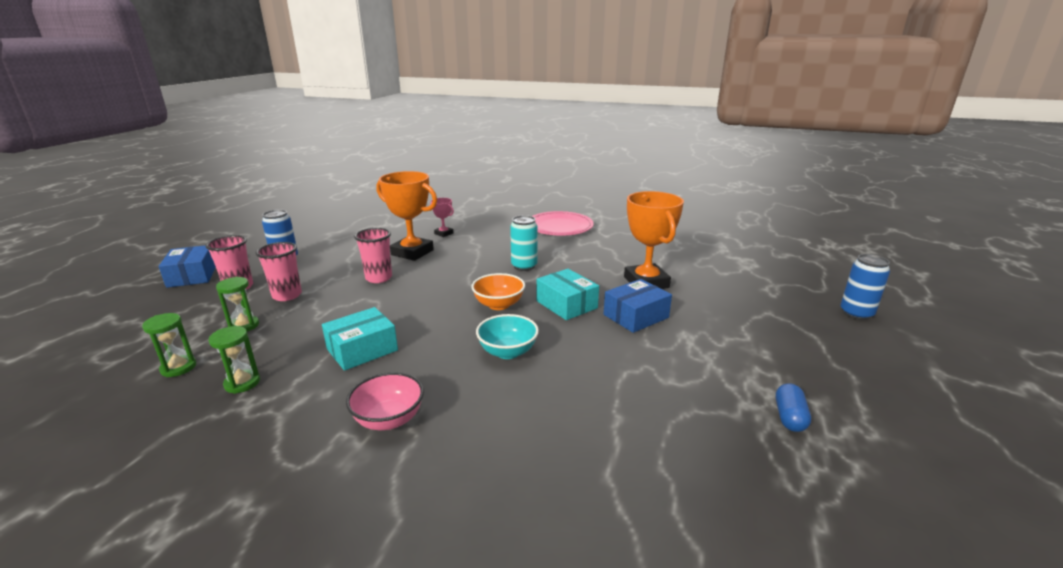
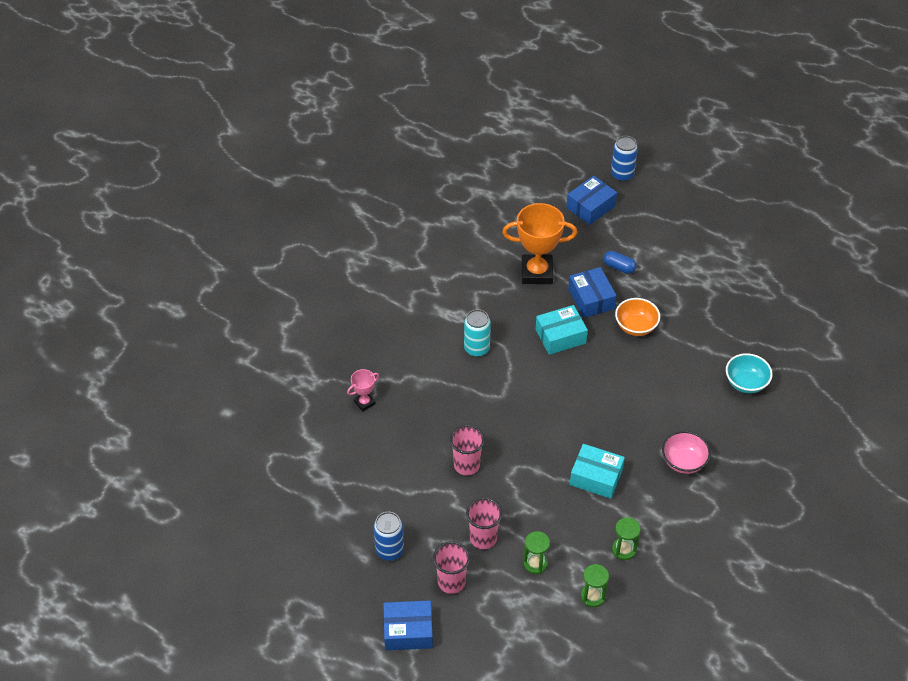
camera: 75 degrees left, 25 degrees up
(362, 349) = (596, 477): turquoise box -> turquoise box turned 45 degrees counterclockwise
(412, 252) = (410, 435): orange trophy -> none
(499, 305) = (548, 381): orange bowl -> orange bowl (635, 327)
(507, 352) = (621, 388): turquoise bowl -> turquoise bowl (746, 383)
(559, 227) = (383, 297): pink plate -> none
(776, 300) = (590, 207): none -> blue box
(789, 417) = (721, 270): blue capsule -> blue capsule (619, 267)

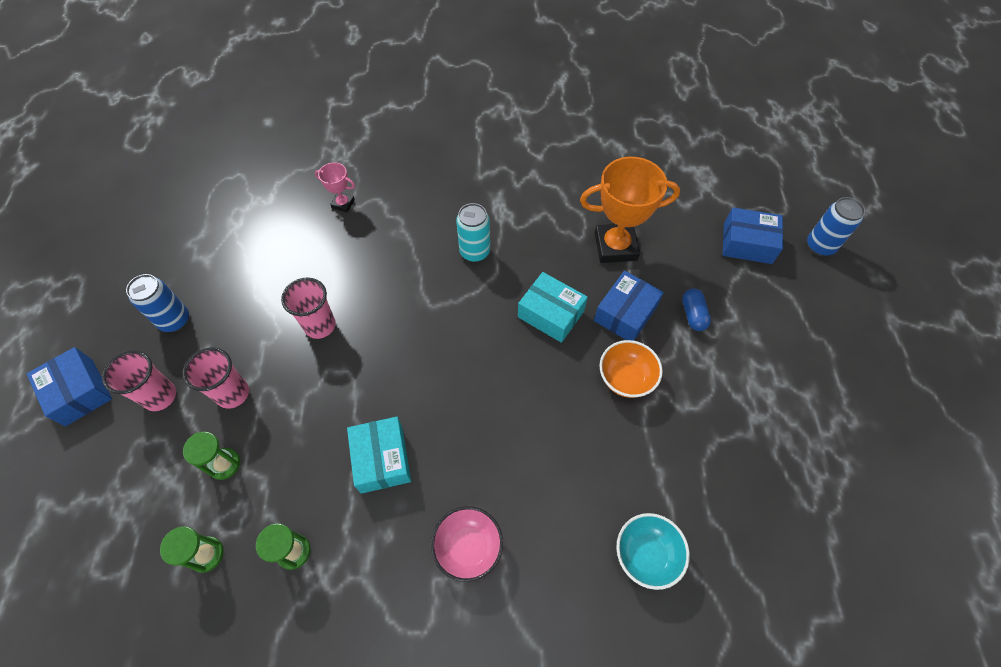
camera: 55 degrees right, 10 degrees up
(537, 272) = (615, 247): orange trophy -> orange trophy turned 60 degrees counterclockwise

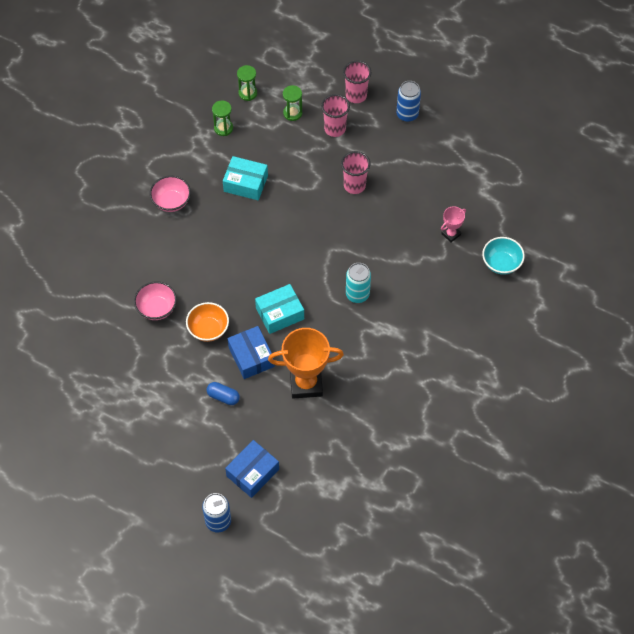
camera: 120 degrees right, 0 degrees up
(79, 392) = (384, 60): blue box -> none
(615, 247) = (306, 383): orange trophy -> orange trophy turned 60 degrees clockwise
(643, 458) = (157, 308): none -> pink bowl
(646, 554) = (110, 278): turquoise bowl -> turquoise bowl (501, 263)

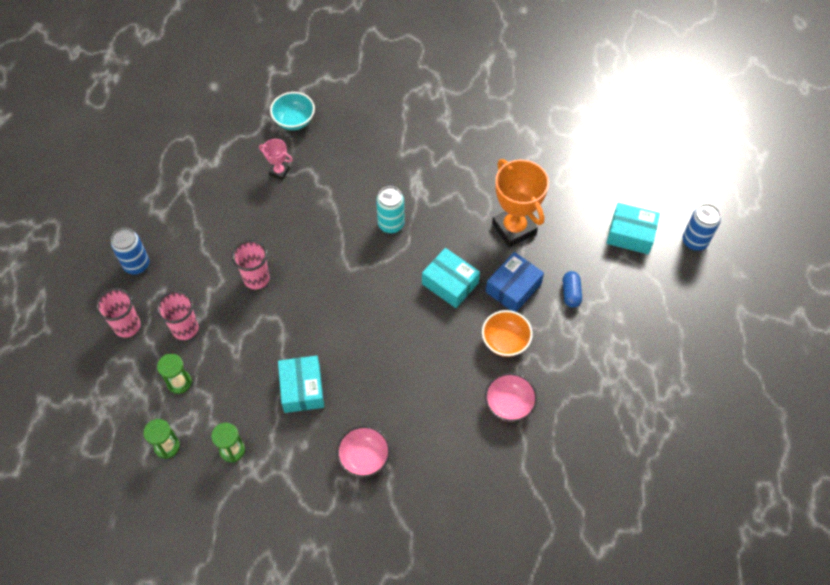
camera: 115 degrees left, 0 degrees up
(252, 473) = (630, 234): blue box -> turquoise box

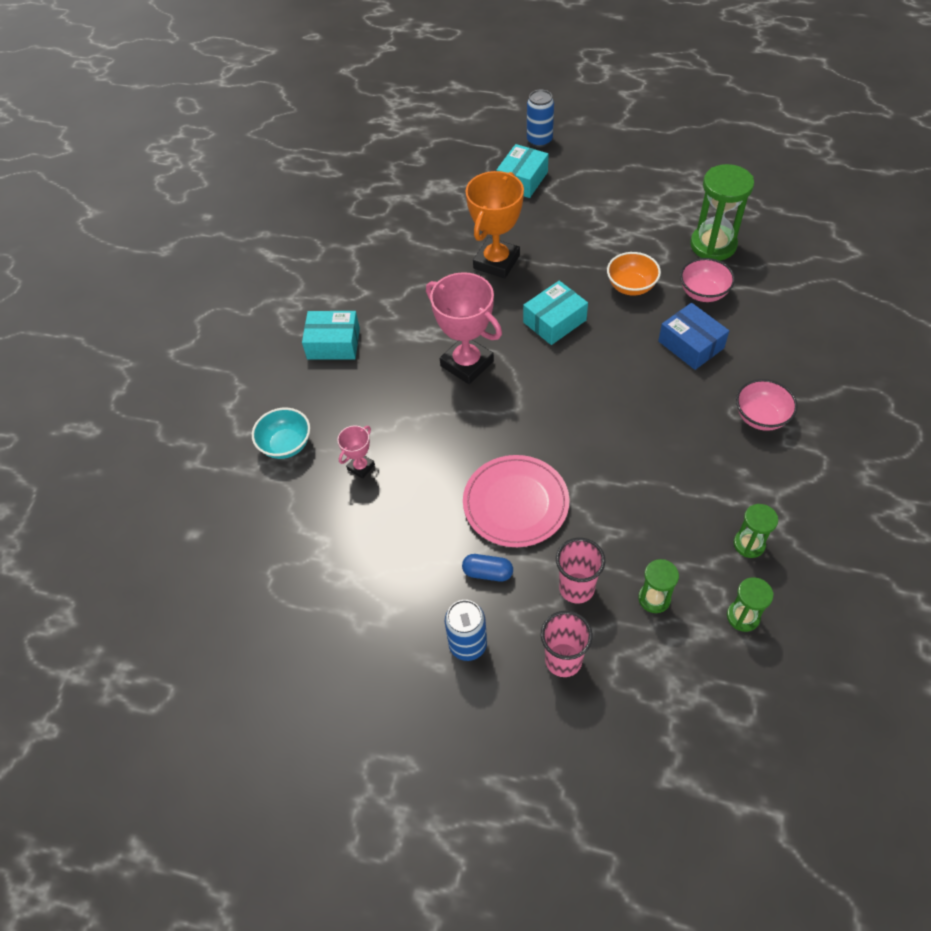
camera: 75 degrees left, 5 degrees down
(256, 278) = (515, 503): pink cup -> pink plate
(302, 389) = (672, 467): turquoise box -> turquoise box (333, 343)
(391, 224) = (467, 363): turquoise can -> pink trophy
(513, 288) = (568, 272): blue box -> blue box (691, 344)
(514, 228) = (496, 262): orange trophy -> orange trophy turned 45 degrees counterclockwise
(571, 293) = (582, 231): blue capsule -> blue capsule (487, 572)
(577, 411) = (713, 245): none -> green hourglass

